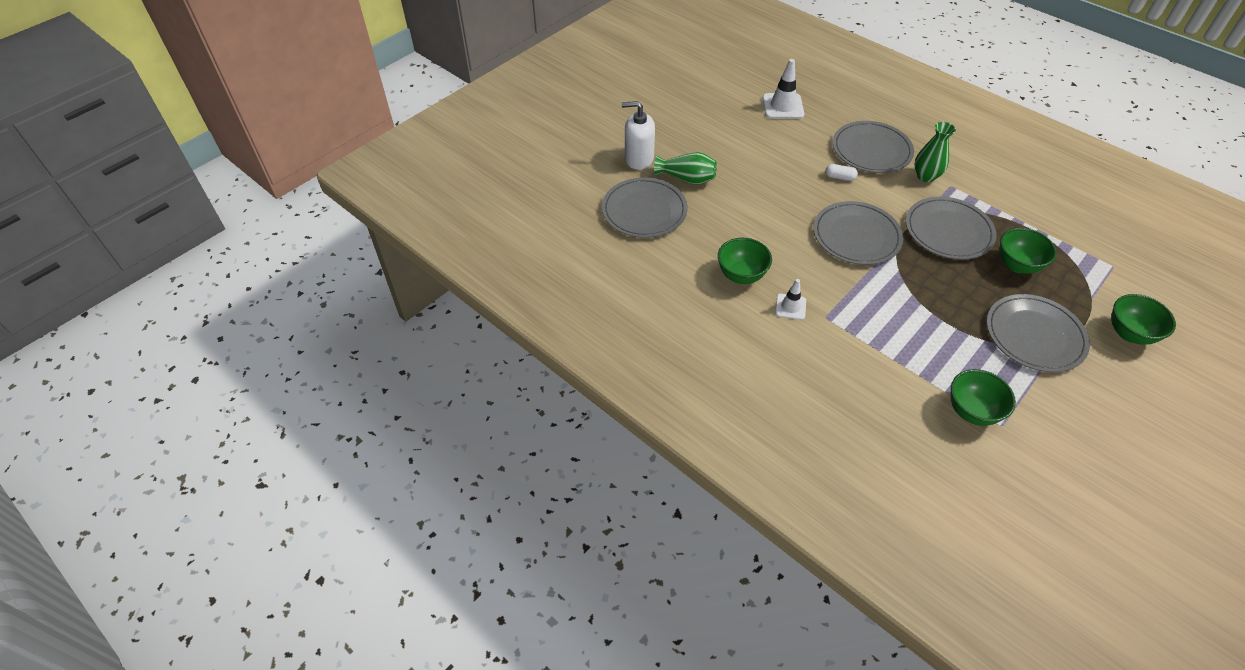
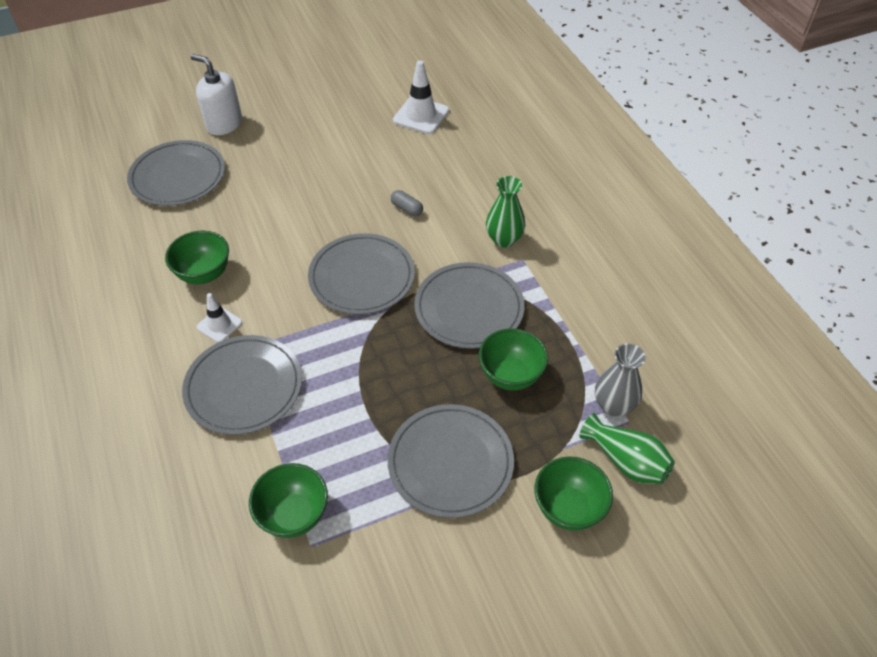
camera: 25 degrees right, 0 degrees up
(687, 178) = (250, 158): green vase -> green vase (626, 461)
(840, 177) = (407, 209): white capsule -> grey capsule
(871, 150) = (471, 191): grey plate -> grey plate (244, 387)
(1095, 260) = (613, 405): none -> grey vase

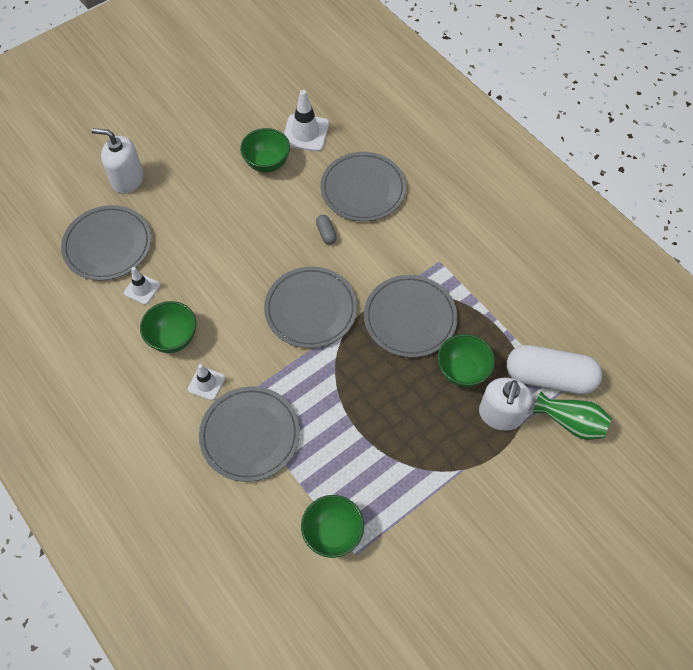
camera: 15 degrees left, 10 degrees up
(193, 222) = (142, 289): none -> white traffic cone
(407, 209) = (326, 233): grey capsule -> grey capsule turned 45 degrees clockwise
(450, 462) = (439, 458): grey plate -> grey plate (363, 189)
(504, 239) = (418, 245): green vase -> none
(540, 432) = (500, 415): none -> white soap dispenser
(568, 508) = (539, 472): green bowl -> green bowl (267, 163)
(613, 405) = (549, 377): grey vase -> white capsule

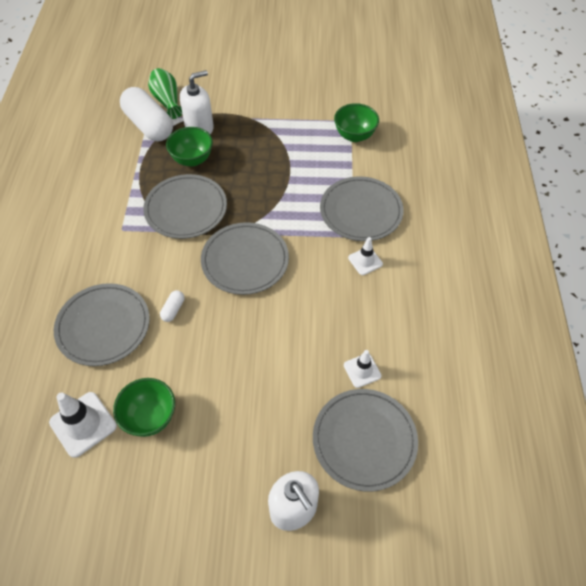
camera: 140 degrees left, 5 degrees down
(173, 338) = (366, 310): green bowl -> none
(326, 233) = (173, 309): grey capsule -> white capsule

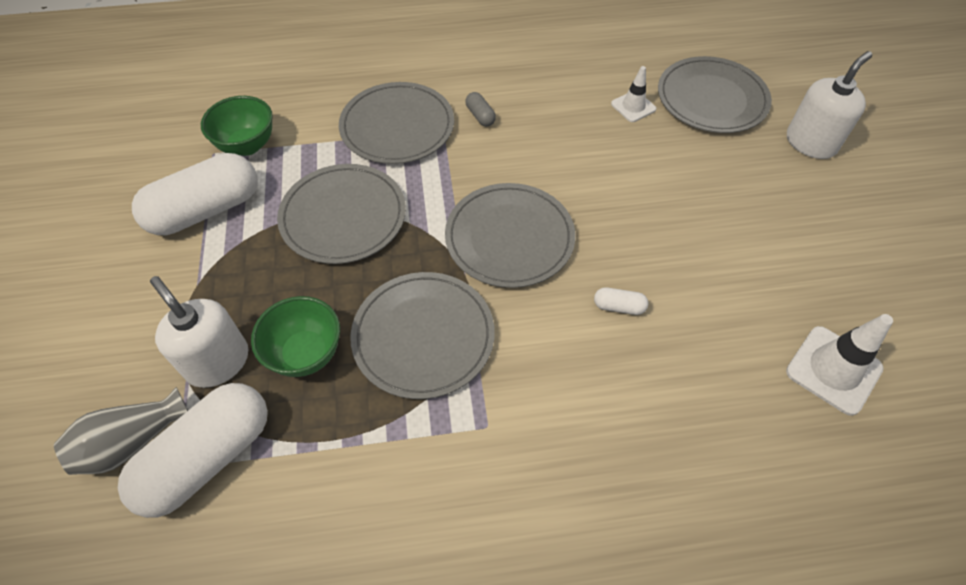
camera: 100 degrees left, 0 degrees up
(103, 326) = (679, 394): grey plate -> grey plate (343, 216)
(150, 417) = (784, 293): green bowl -> none
(167, 101) = (132, 442): green vase -> grey vase
(303, 119) = (205, 210): none -> white capsule
(365, 261) = (480, 116): white traffic cone -> grey capsule

